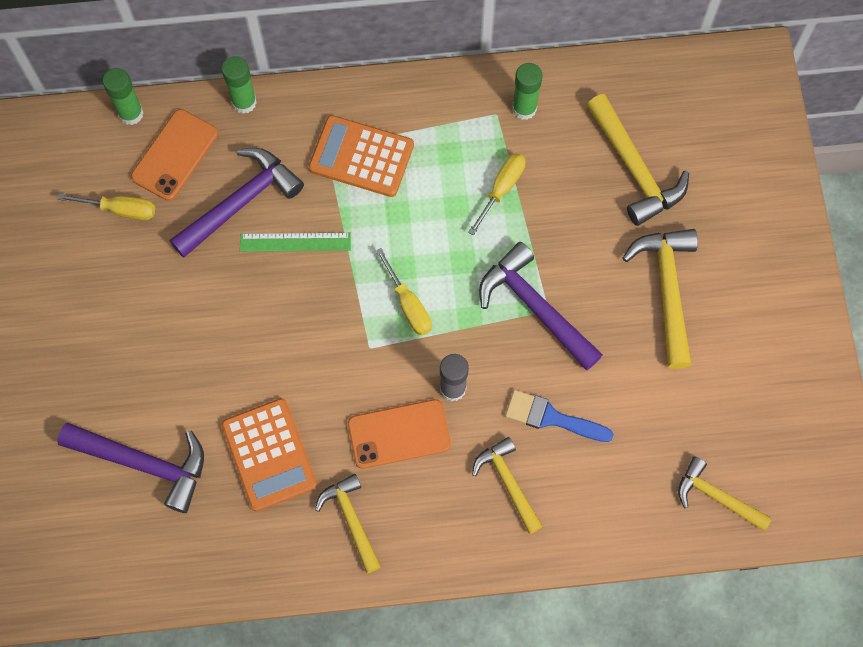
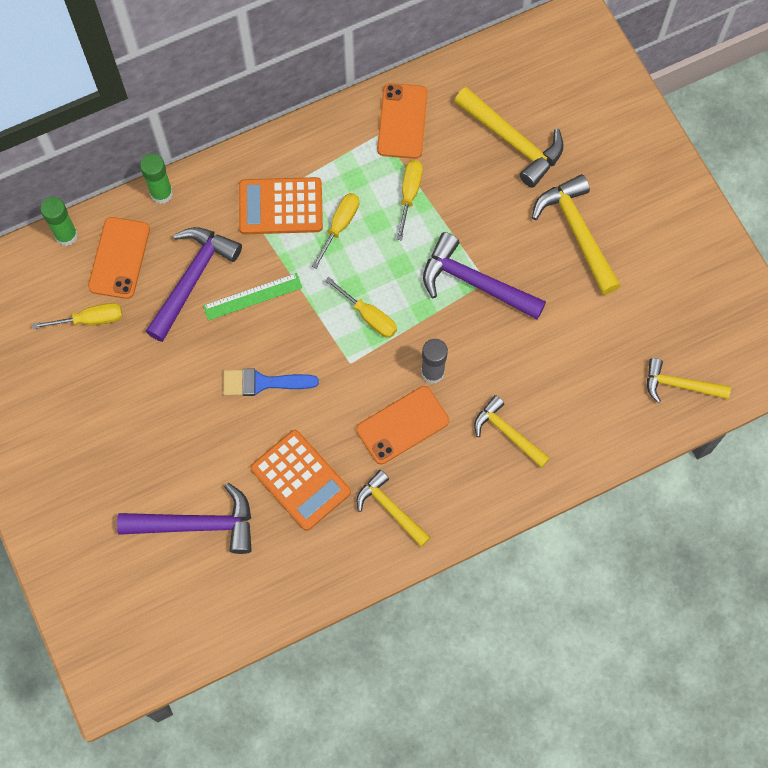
camera: 20 degrees left, 0 degrees up
(415, 198) = (339, 226): none -> yellow screwdriver
(524, 108) = (402, 121): green glue stick -> orange phone
(551, 417) = (522, 368): blue brush -> blue brush (262, 383)

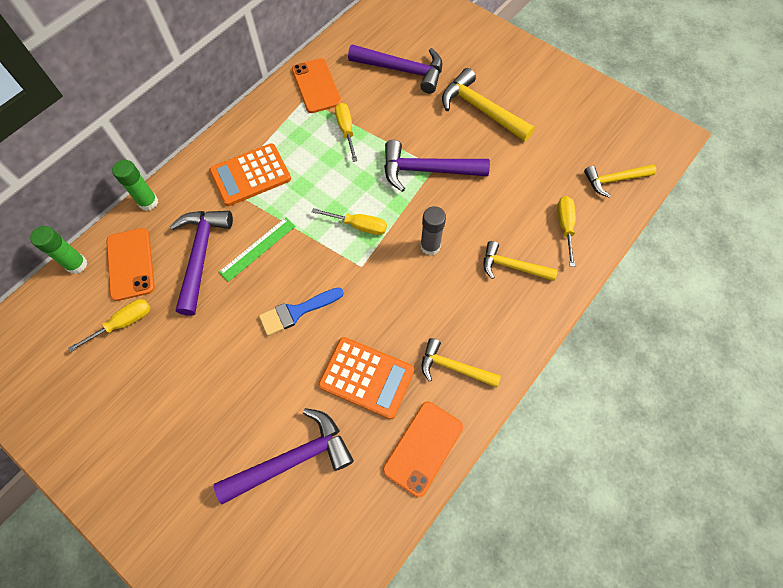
camera: 25 degrees left, 5 degrees down
(339, 226) = (304, 171): yellow screwdriver -> yellow screwdriver (565, 227)
(402, 425) = (428, 296): orange phone -> orange phone (423, 448)
(512, 141) = (402, 70): yellow hammer -> purple hammer

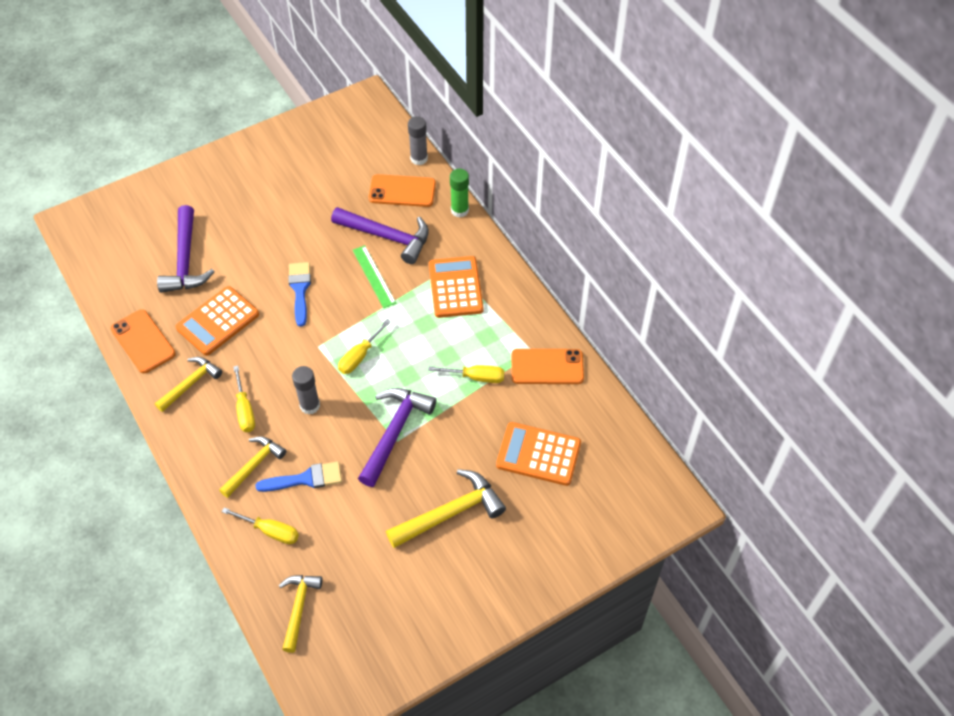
camera: 110 degrees right, 10 degrees down
(77, 264) = (419, 158): green glue stick -> grey glue stick
(123, 323) = (350, 180): yellow screwdriver -> yellow screwdriver (245, 410)
(402, 70) = (538, 454): purple hammer -> orange calculator
(504, 220) = (306, 479): none -> blue brush

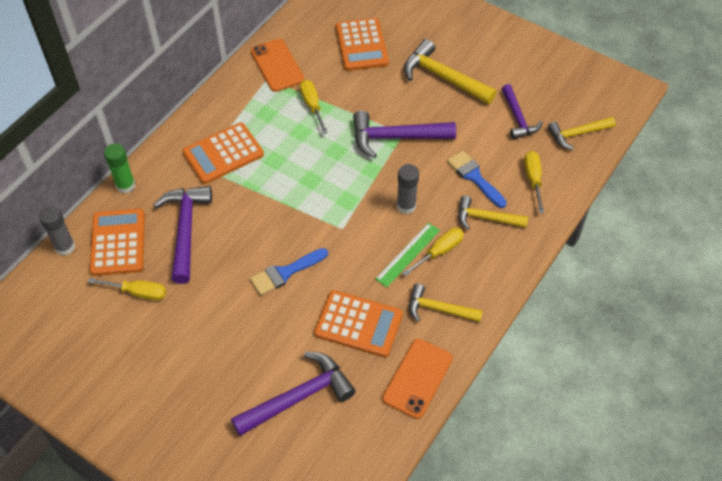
camera: 115 degrees left, 0 degrees up
(354, 558) = (517, 118): none -> purple hammer
(360, 356) = (335, 192): yellow screwdriver -> yellow screwdriver (137, 292)
(373, 276) = (240, 220): green ruler -> green ruler (408, 254)
(402, 191) = (118, 242): orange phone -> orange calculator

